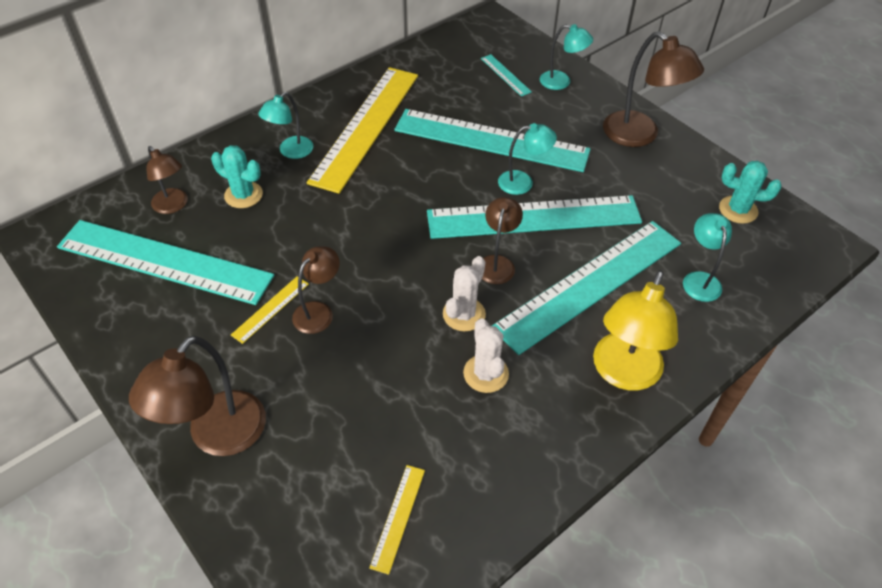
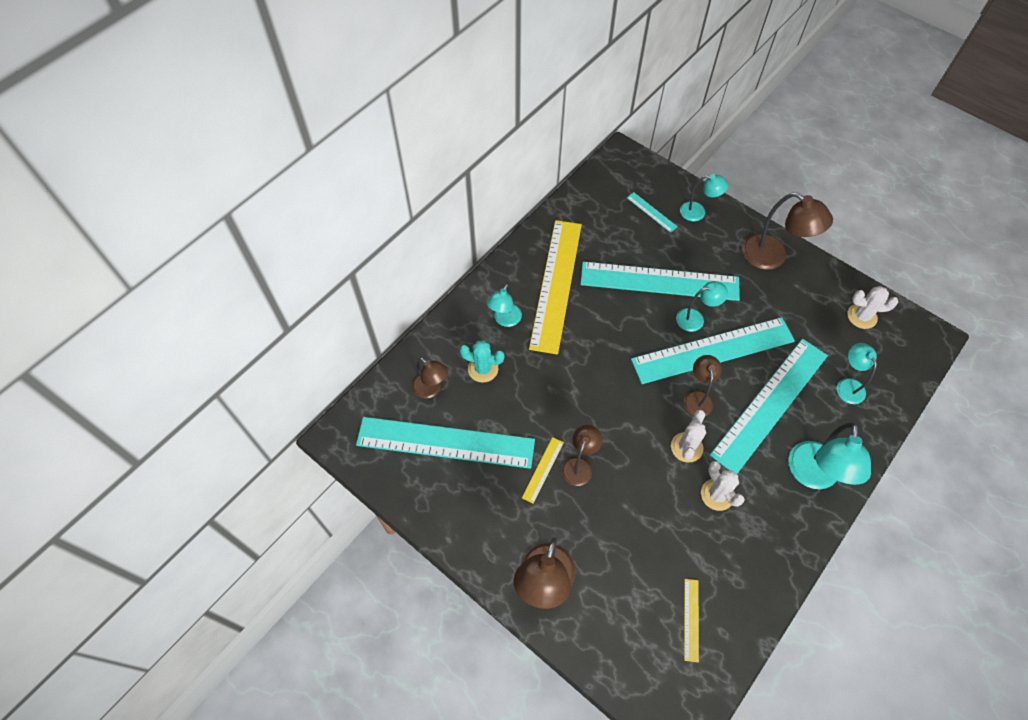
camera: 10 degrees left, 10 degrees up
(623, 374) = (813, 476): yellow lamp -> turquoise lamp
(738, 210) = (862, 316): turquoise cactus -> white cactus

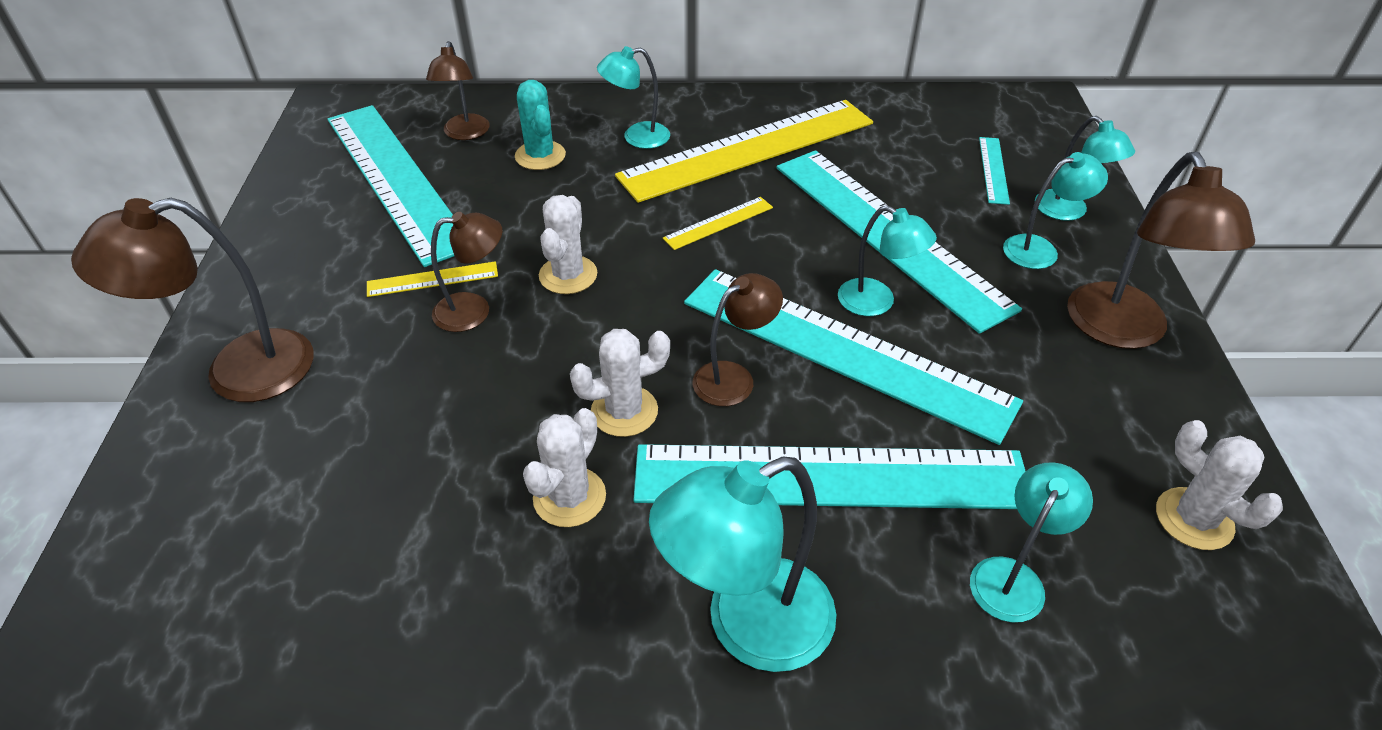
camera: 50 degrees right, 15 degrees down
(586, 414) = (568, 275): none -> white cactus
(691, 619) = (285, 588): yellow ruler -> yellow ruler (718, 223)
(711, 241) = (1040, 249): none -> turquoise lamp

